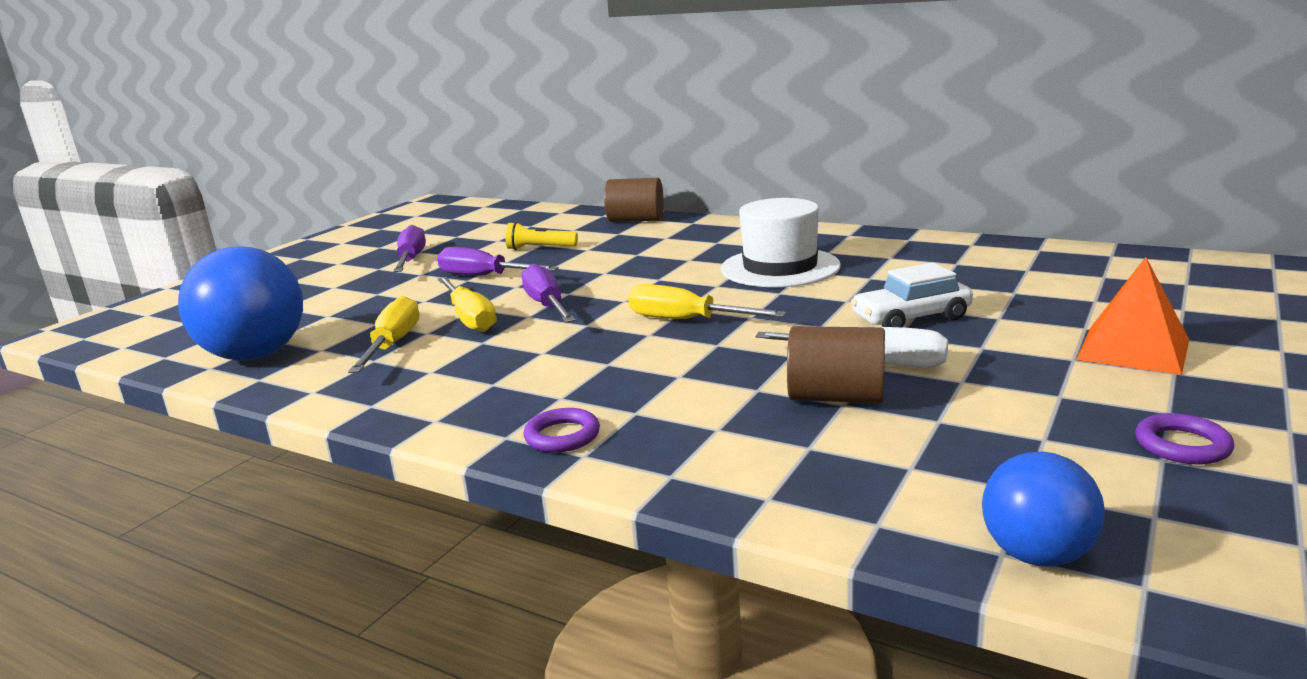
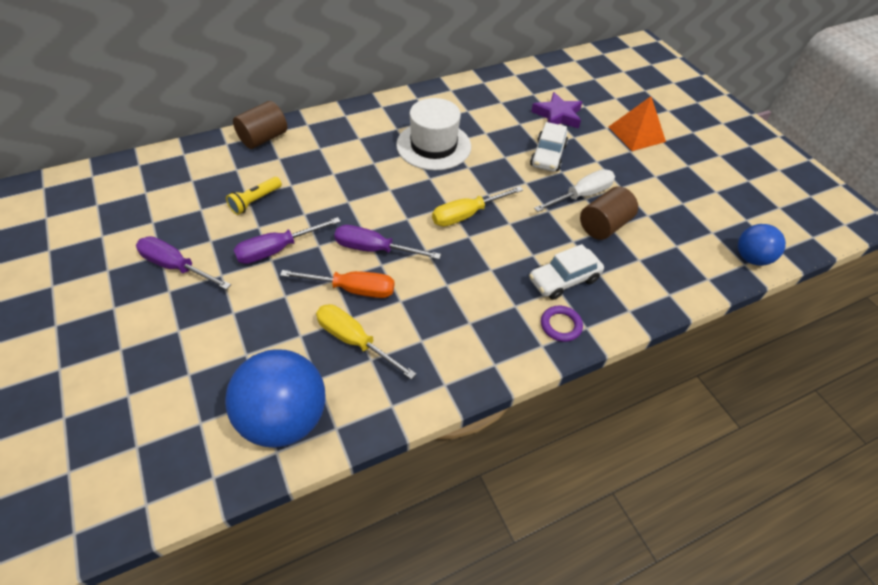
camera: 60 degrees left, 30 degrees up
(470, 318) = (352, 289): yellow screwdriver -> orange screwdriver
(661, 409) = (564, 279): none -> white car
(1019, 294) = (557, 115): none -> purple star
(1182, 445) = (712, 181): purple ring -> none

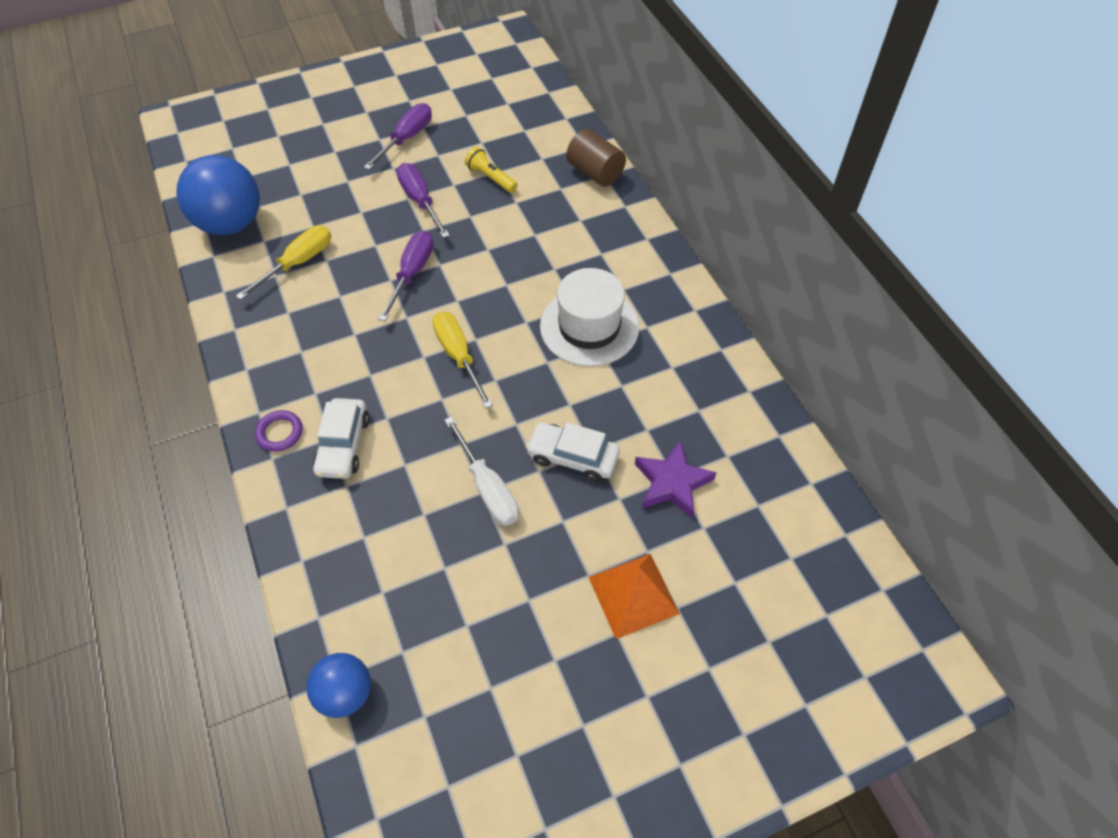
camera: 95 degrees right, 5 degrees up
(352, 289) = (360, 259): orange screwdriver -> none
(564, 279) = (343, 445): white car -> white car turned 150 degrees counterclockwise
(604, 225) = (428, 505): brown cylinder -> none

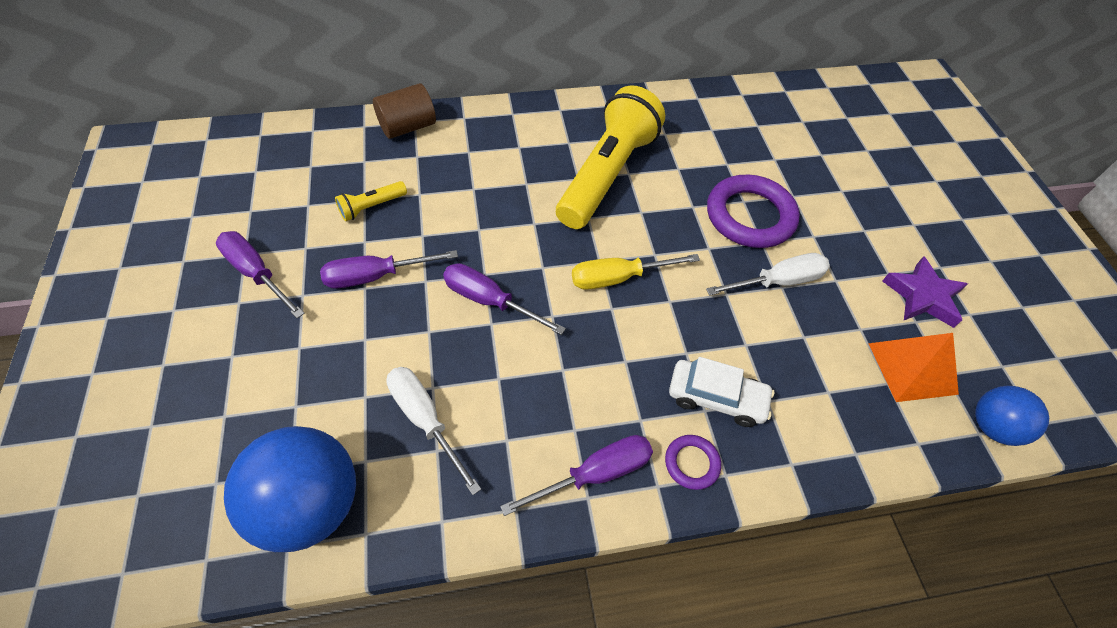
camera: 80 degrees left, 0 degrees up
(265, 370) = (595, 474): none -> purple screwdriver
(298, 263) = (425, 420): yellow screwdriver -> white screwdriver
(572, 457) = (750, 216): white car -> purple ring
(589, 326) = (607, 174): white hat -> yellow flashlight
(633, 595) = (881, 207): orange pyramid -> orange pyramid (912, 368)
(672, 483) = (780, 161): purple star -> purple star (922, 296)

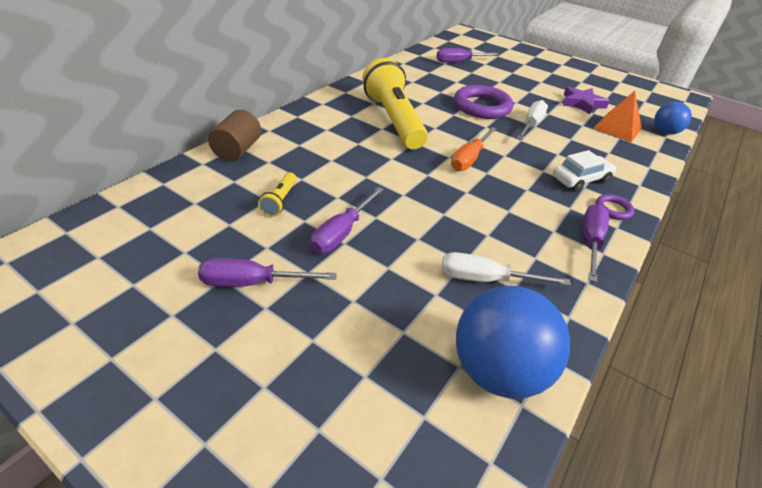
camera: 45 degrees left, 15 degrees down
(489, 301) = (426, 204): purple screwdriver -> purple screwdriver (459, 62)
(618, 278) = (469, 159): yellow screwdriver -> orange screwdriver

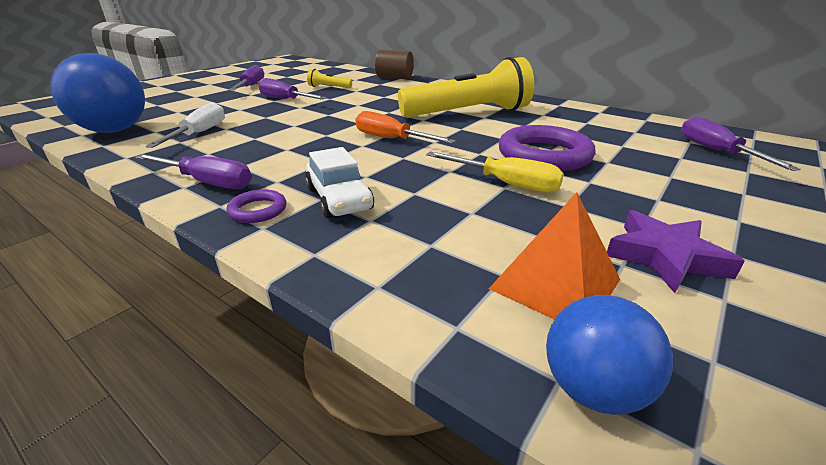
camera: 95 degrees right, 10 degrees down
(531, 125) = (506, 184): white screwdriver -> yellow screwdriver

